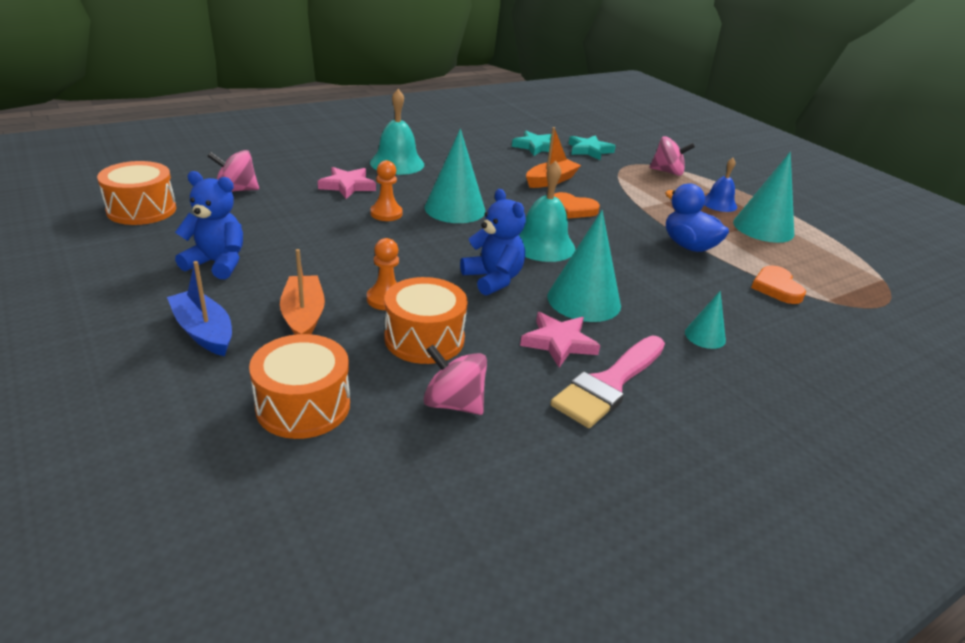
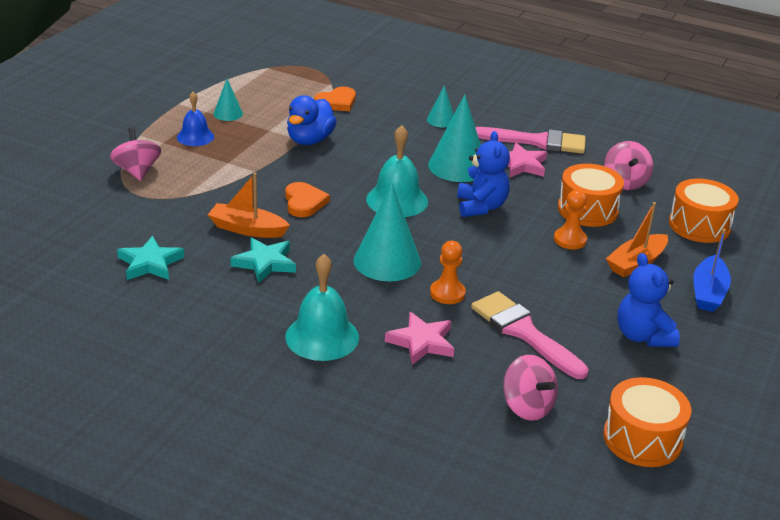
camera: 120 degrees left, 0 degrees up
(302, 220) = (524, 332): none -> pink brush
(493, 279) = (481, 207): blue teddy bear -> blue teddy bear turned 150 degrees clockwise
(589, 150) = (120, 227): turquoise star -> turquoise star (265, 263)
(763, 228) = (228, 113): turquoise cone -> turquoise cone, size x0.52

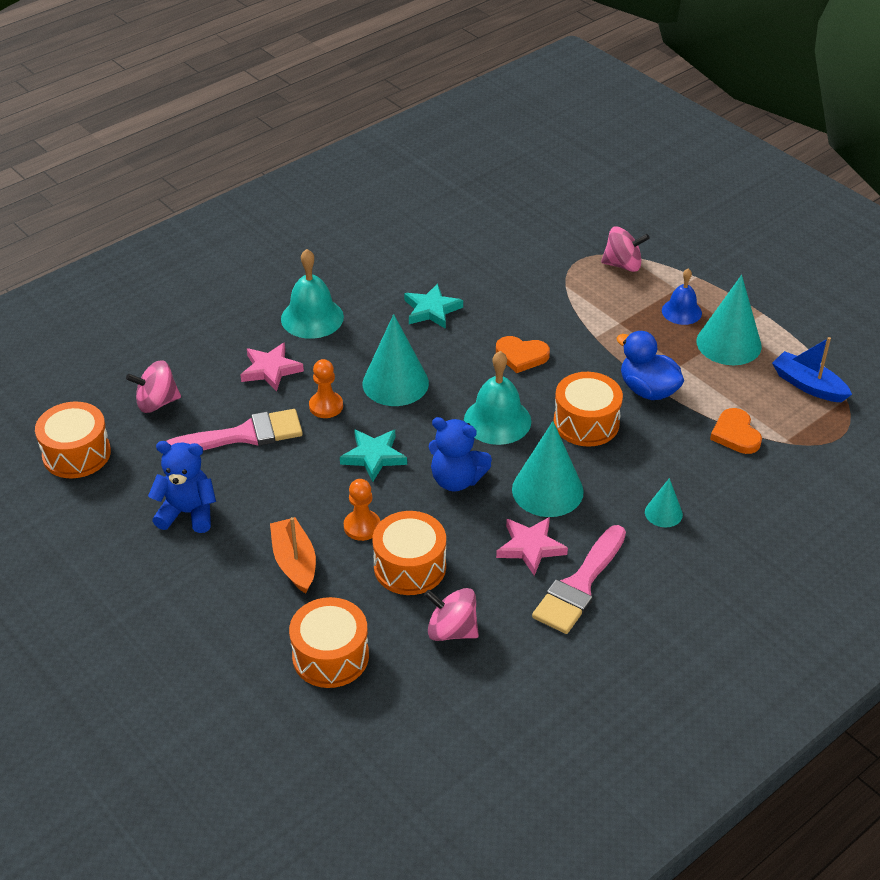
camera: 115 degrees right, 10 degrees up
(150, 263) = (464, 249): turquoise star -> turquoise star (374, 456)
(228, 113) = (728, 343): turquoise cone -> turquoise cone, size x1.92
(247, 229) = (490, 311): orange boat -> none
(369, 161) = (586, 423): none -> orange drum
(708, 292) = (215, 597): blue boat -> blue boat (808, 385)

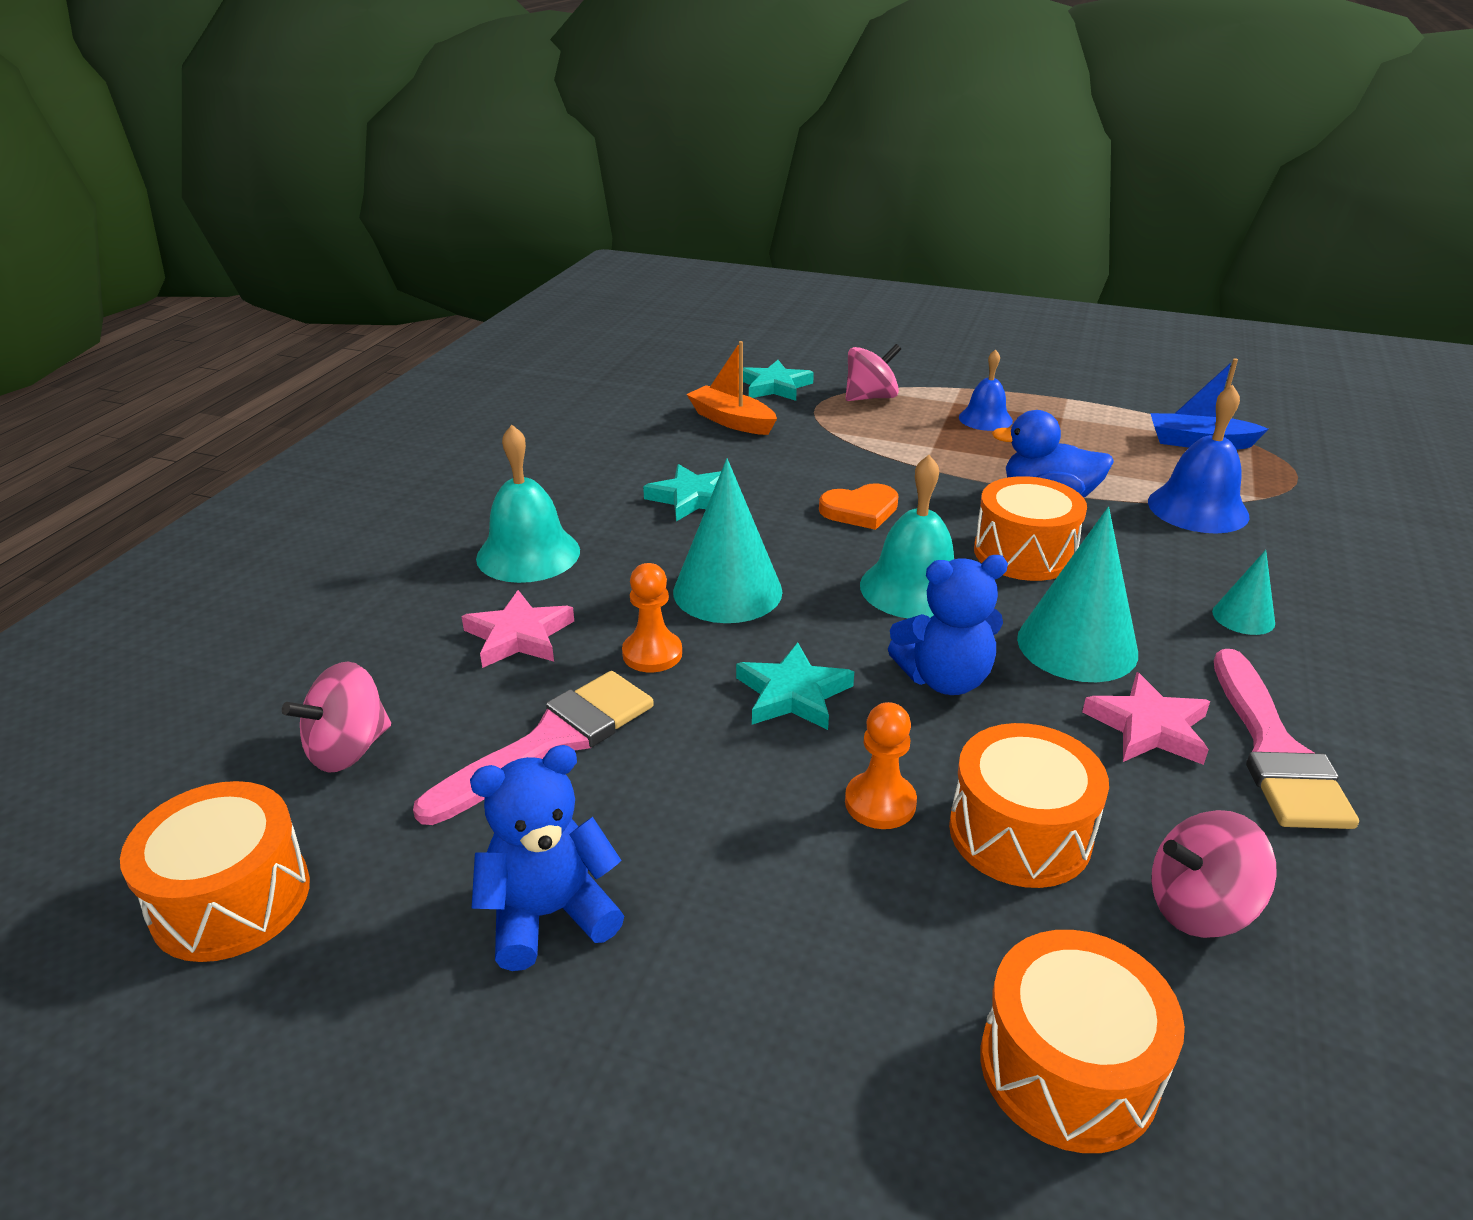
camera: 30 degrees left, 10 degrees down
(294, 562) = (828, 915): orange boat -> orange boat (732, 421)
(568, 232) = (775, 386): none -> turquoise star
(728, 343) = (1071, 431): turquoise cone -> none
(735, 434) = (1198, 508): orange heart -> blue bell

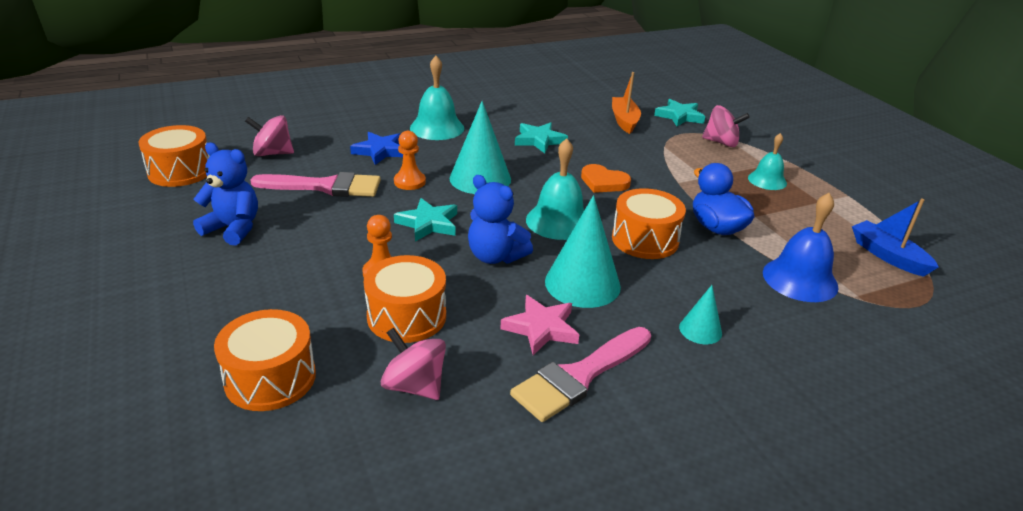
camera: 45 degrees right, 0 degrees up
(519, 636) = (380, 151): pink star -> blue star
(985, 419) = (767, 180): blue bell -> turquoise bell

